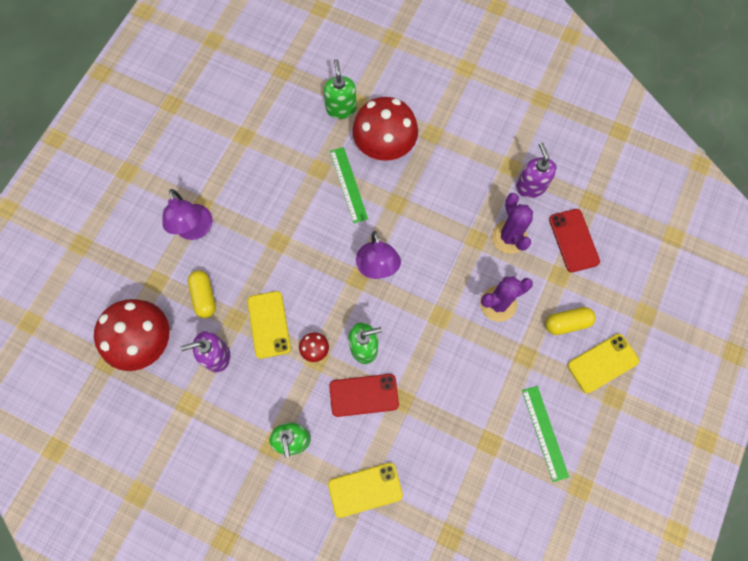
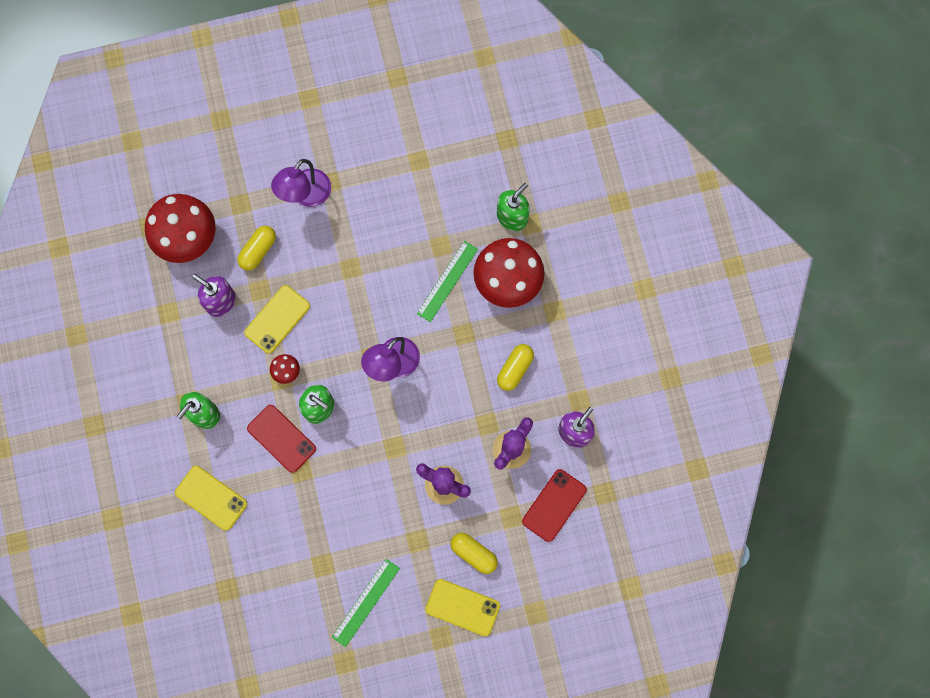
camera: 50 degrees right, 5 degrees up
(452, 190) = (515, 369): none -> yellow capsule

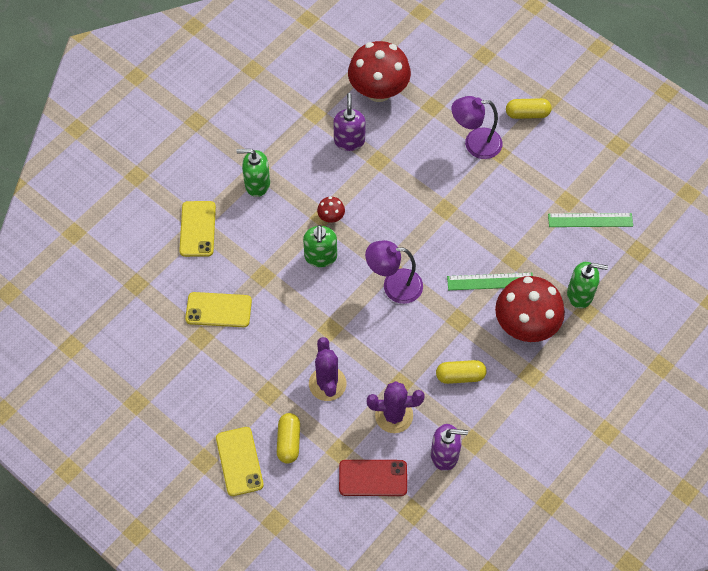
camera: 55 degrees right, 15 degrees down
(258, 251) = (407, 140): yellow capsule -> yellow capsule (527, 114)
(277, 319) = (366, 185): yellow phone -> yellow phone (218, 310)
(281, 438) = (277, 246): red phone -> none
(366, 602) = (193, 387): green ruler -> green ruler (590, 220)

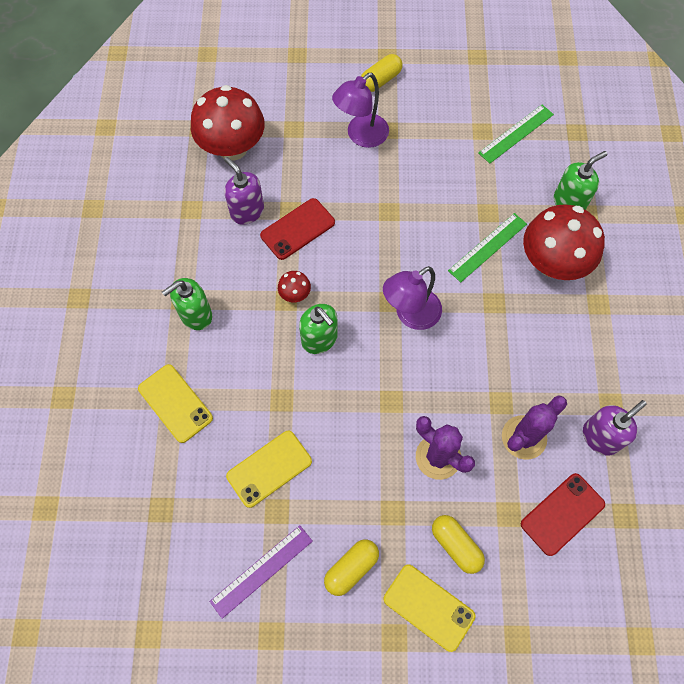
camera: 40 degrees left, 5 degrees up
(162, 363) = (262, 571): none -> purple ruler
(372, 176) = (298, 229): none -> red phone
(460, 376) = (543, 352): yellow capsule -> yellow capsule (351, 568)

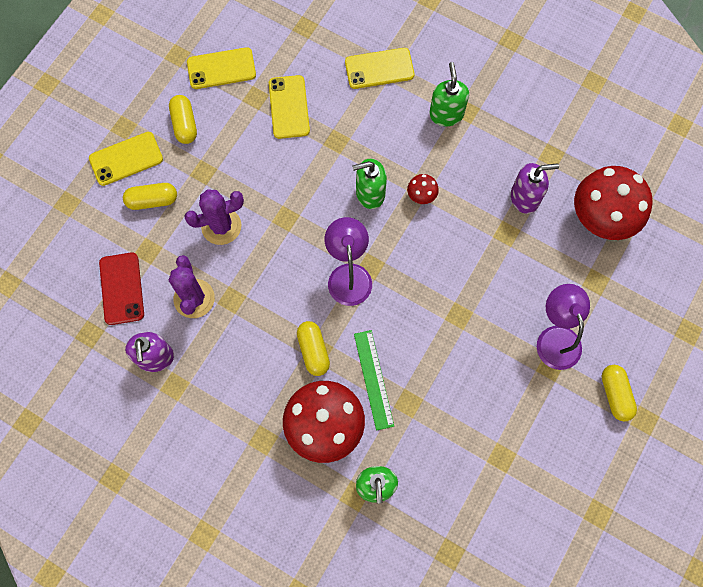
camera: 120 degrees right, 5 degrees up
(262, 571) = (221, 69): purple ruler -> yellow phone
(298, 229) = (483, 229): red phone -> none
(497, 306) = (313, 351): none -> yellow capsule
(516, 134) = (480, 489): green ruler -> none

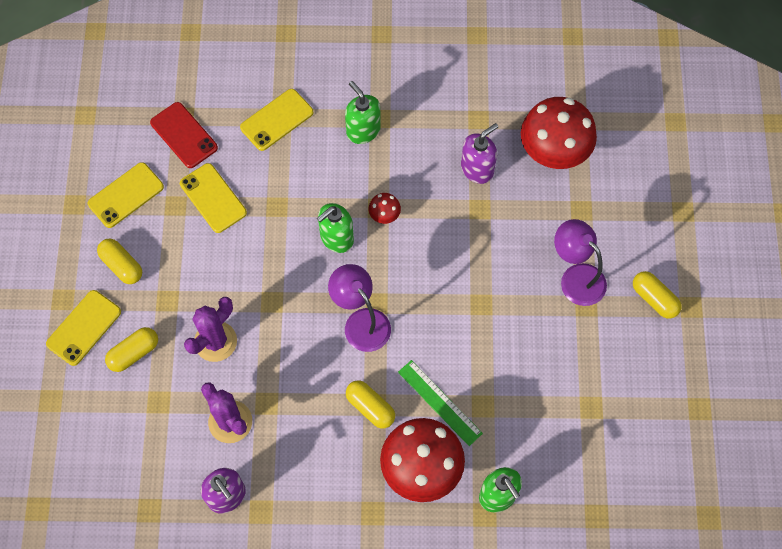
camera: 30 degrees left, 5 degrees down
(122, 288) = (155, 450): red phone -> red phone (184, 135)

